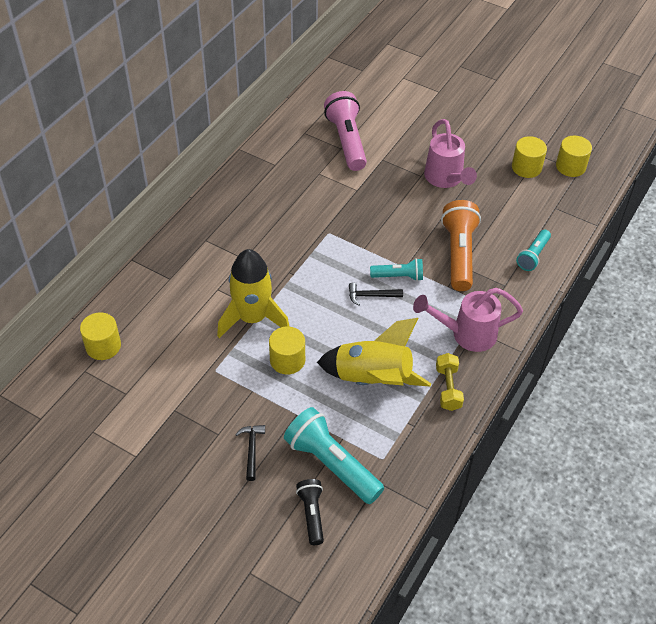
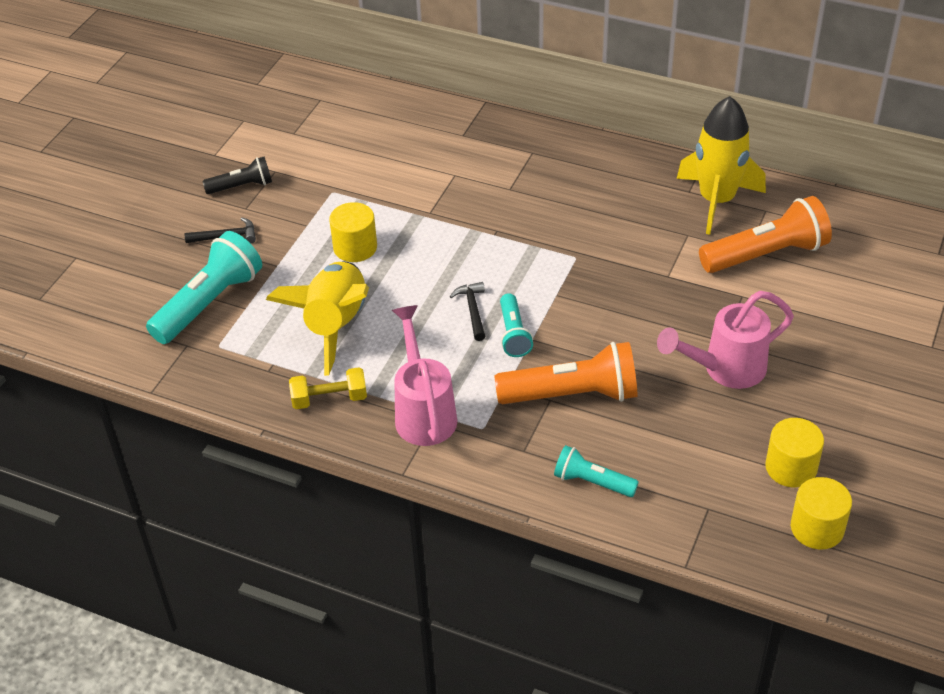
camera: 85 degrees right, 5 degrees down
(103, 346) = (355, 105): yellow cylinder -> none
(253, 318) = (415, 210): yellow rocket -> yellow rocket (716, 201)
(312, 514) = (144, 294): black flashlight -> black flashlight (242, 186)
(347, 141) = (766, 254): pink flashlight -> orange flashlight

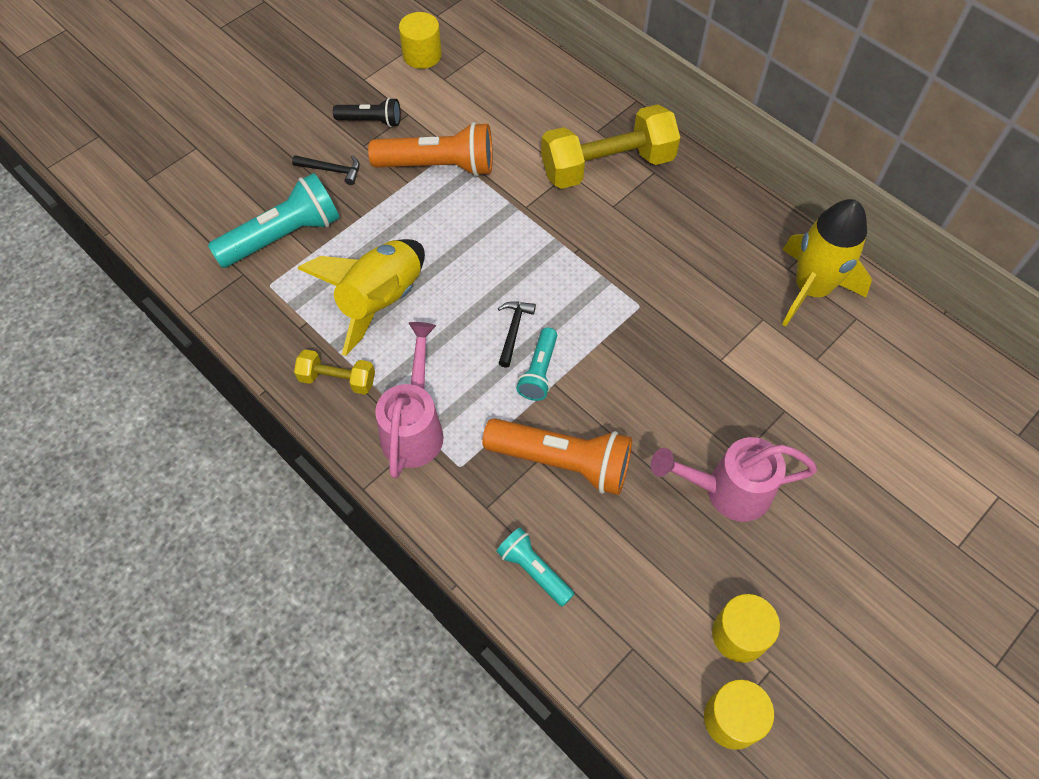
camera: 20 degrees right, 15 degrees up
(355, 247) = (439, 222): yellow cylinder -> yellow cylinder (422, 55)
(487, 159) = (607, 166): none -> yellow dumbbell
(766, 254) = (833, 370): orange flashlight -> orange flashlight (439, 166)

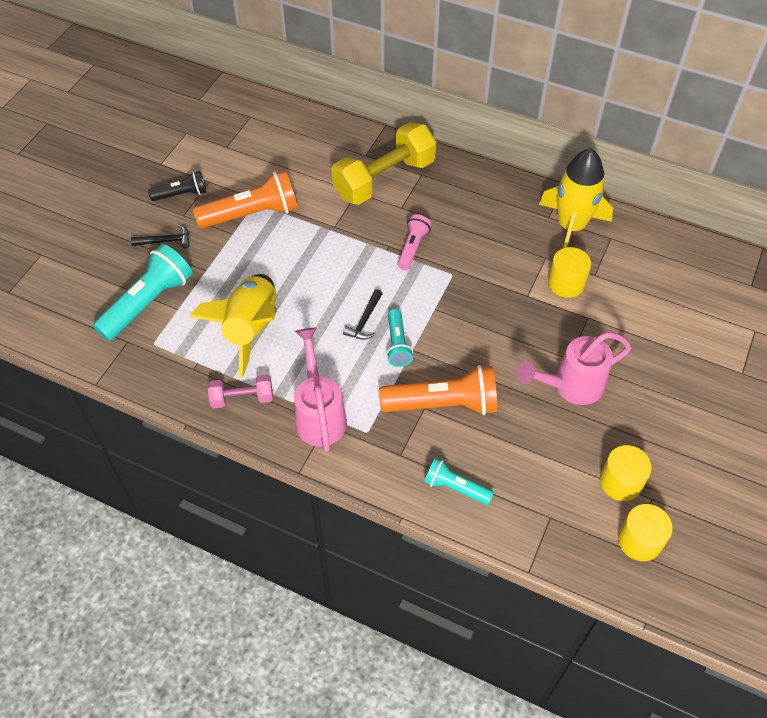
camera: 20 degrees left, 5 degrees down
(337, 379) = (242, 398): yellow dumbbell -> pink dumbbell
(422, 55) = (201, 133): yellow cylinder -> yellow cylinder (566, 283)
(513, 331) = (365, 320): black hammer -> black hammer turned 150 degrees counterclockwise
(606, 259) = (412, 247): none -> pink flashlight

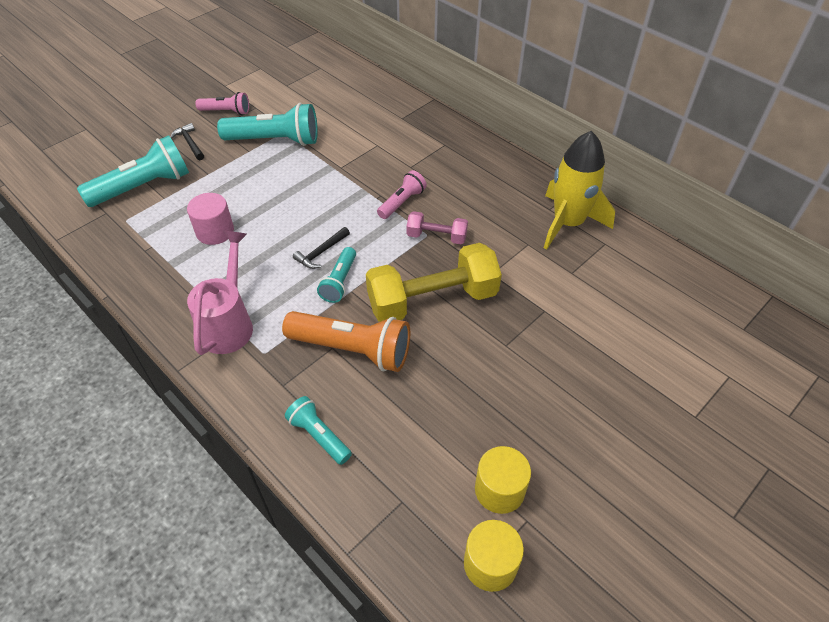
camera: 20 degrees right, 5 degrees down
(165, 241) = (190, 143): black hammer -> black hammer turned 135 degrees counterclockwise
(181, 194) = (226, 111): black flashlight -> pink flashlight
(242, 398) = (170, 287): pink dumbbell -> pink dumbbell (436, 236)
(251, 329) = (215, 231): yellow rocket -> pink cylinder
(252, 214) = (275, 140): orange flashlight -> turquoise flashlight
(384, 179) = (408, 140): yellow dumbbell -> yellow dumbbell (432, 300)
(566, 283) = (537, 272): yellow cylinder -> none
(570, 386) = (492, 372): pink watering can -> none

